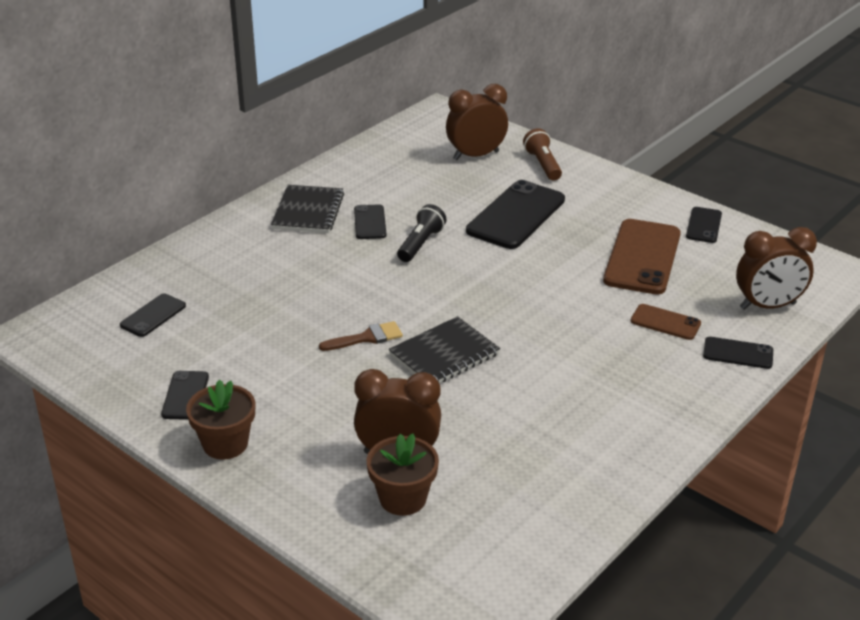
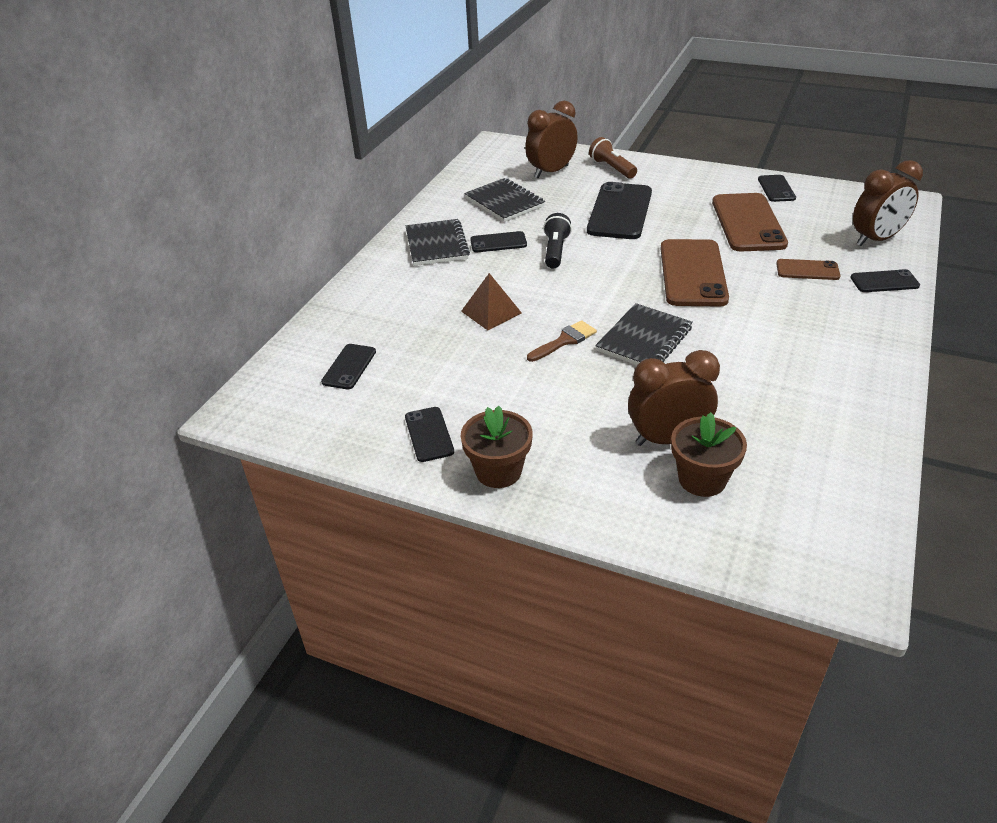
camera: 15 degrees left, 5 degrees up
(316, 293) = (491, 312): none -> brown pyramid
(370, 222) = (498, 242): black phone -> black phone turned 75 degrees counterclockwise
(404, 180) = (504, 202): none -> black notebook
(542, 298) = (692, 273): none -> brown phone

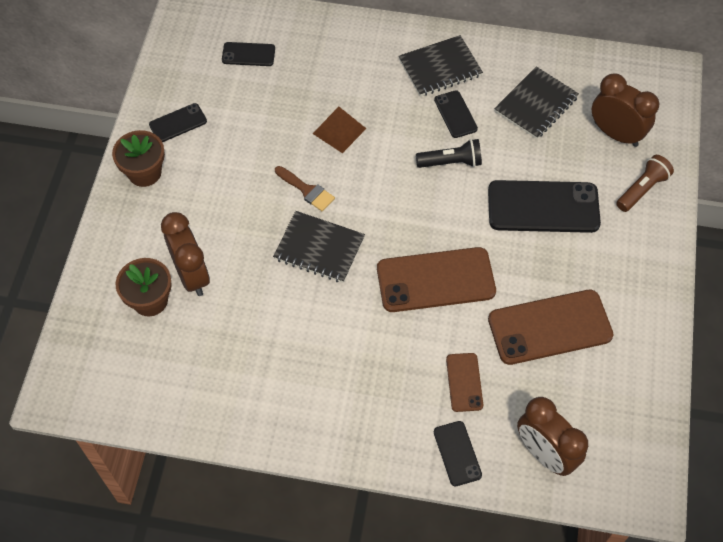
camera: 75 degrees right, 20 degrees up
(776, 189) = (639, 356): black phone -> none

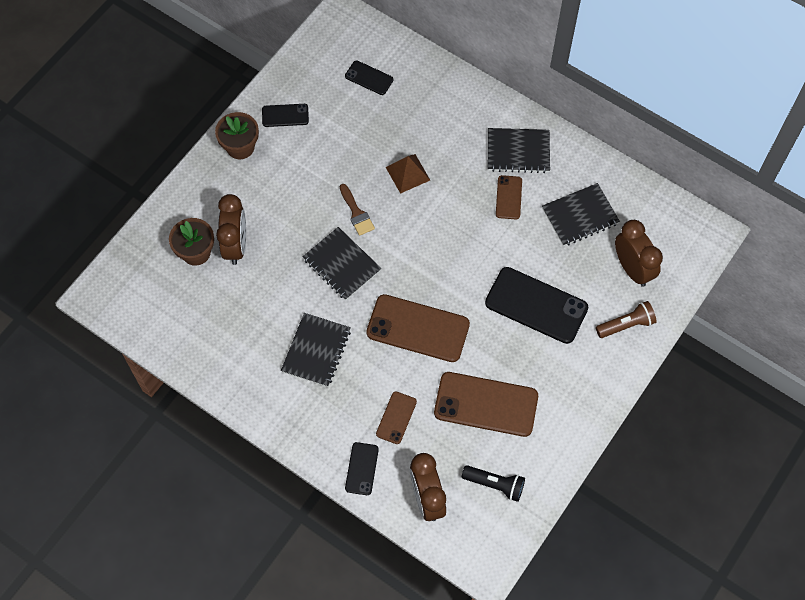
camera: 25 degrees right, 5 degrees up
(339, 349) = (316, 351): none -> black notebook
(451, 162) = (482, 237): black flashlight -> black flashlight (495, 484)
(455, 114) = (509, 197): black phone -> brown phone

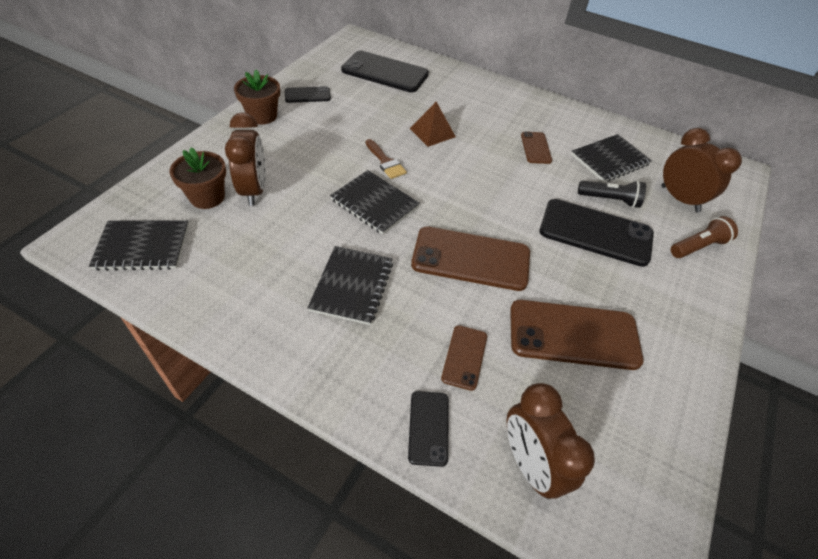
camera: 10 degrees left, 15 degrees down
(369, 78) = (385, 72): black phone -> black phone, size x1.95
(495, 484) = (618, 436): black flashlight -> black flashlight (609, 200)
(518, 152) = (533, 117): black notebook -> black notebook (143, 247)

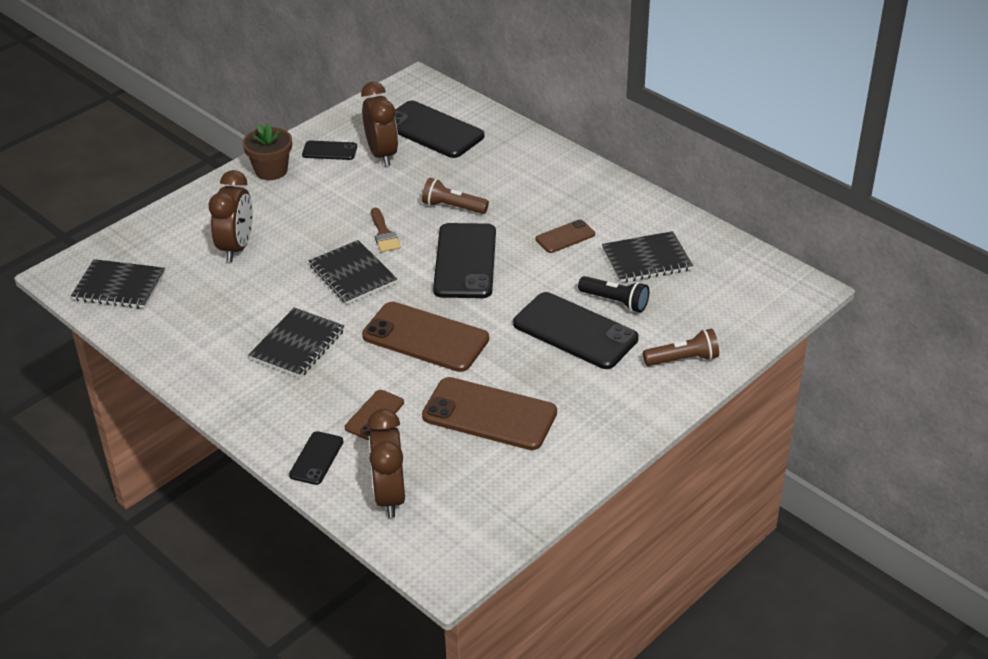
camera: 20 degrees right, 10 degrees down
(207, 197) = (189, 249): brown flower pot -> none
(432, 132) = (453, 207): brown pyramid -> brown flashlight
(467, 179) = (465, 261): none -> black phone
(536, 148) = (565, 237): brown phone -> brown phone turned 45 degrees clockwise
(679, 199) = (701, 310): brown clock -> brown clock (382, 154)

